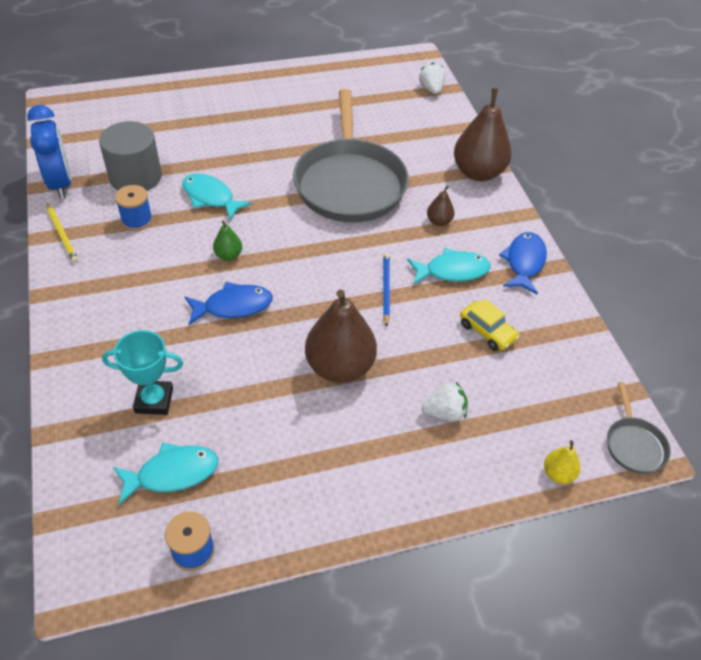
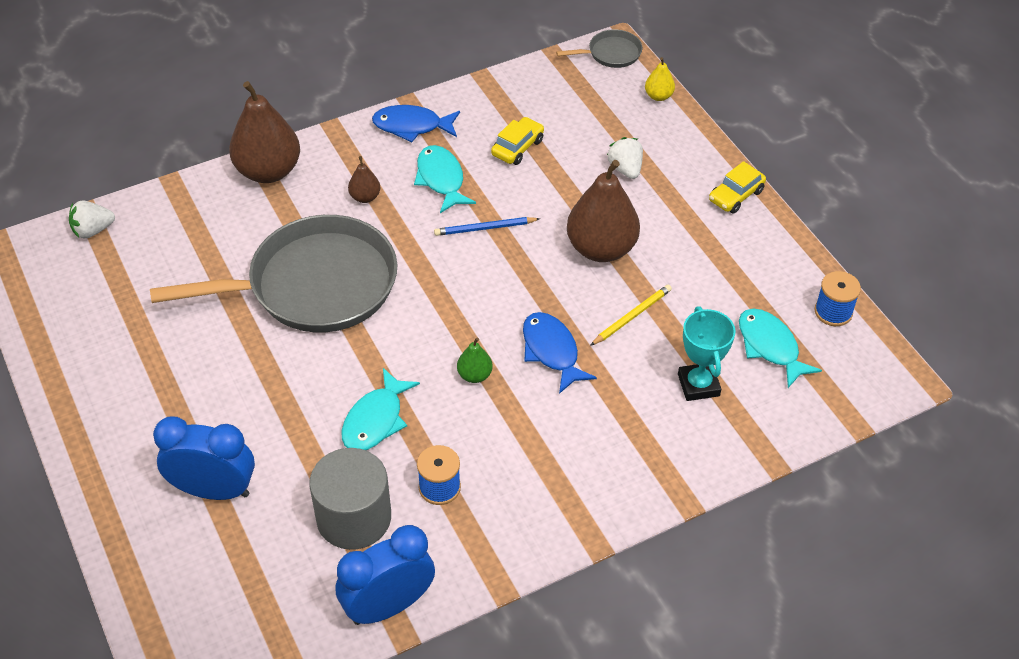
camera: 100 degrees left, 0 degrees up
(62, 234) = (489, 562): yellow pencil -> yellow pencil (632, 316)
(190, 122) = (214, 490): none -> blue clock
(386, 506) = (736, 196): none -> yellow car

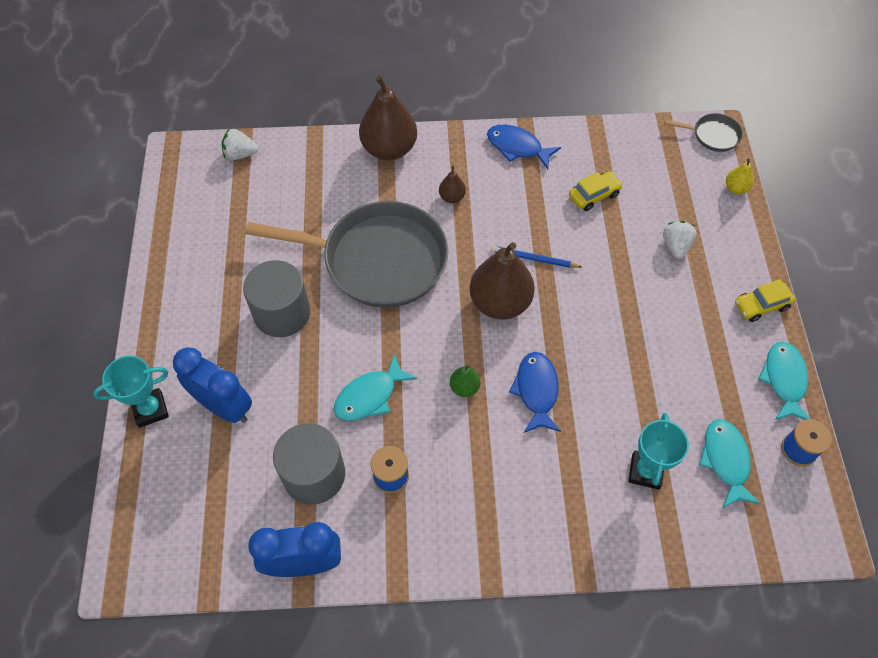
camera: 25 degrees right, 10 degrees up
(127, 525) = (150, 409): none -> turquoise trophy
(231, 374) = (282, 313): none -> grey cylinder
(441, 179) = (519, 202): turquoise fish -> turquoise fish (784, 380)
(601, 249) = (621, 312): brown pear -> brown pear (500, 303)
(632, 316) = (618, 385): yellow pencil -> none

